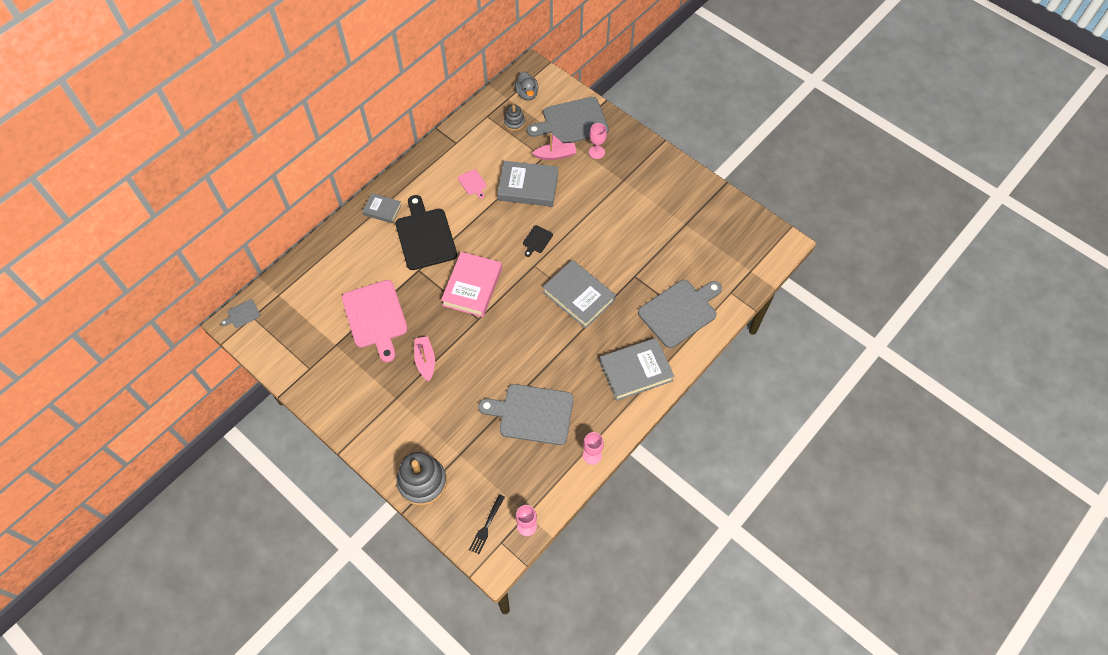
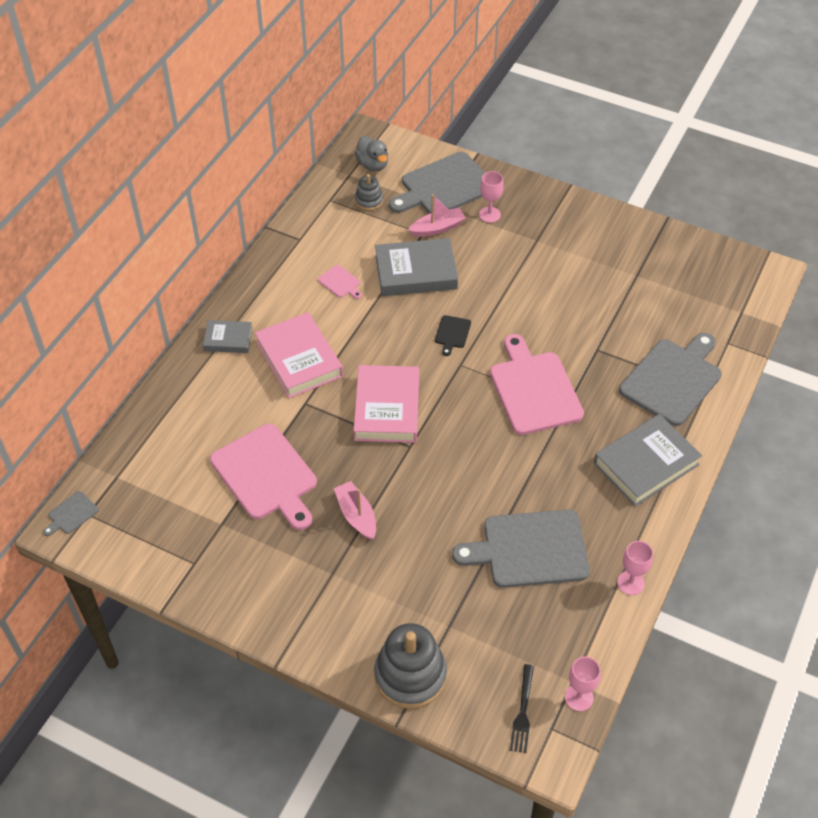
camera: 15 degrees left, 10 degrees down
(425, 236) = (299, 359): black cutting board -> pink book
(578, 296) = (534, 389): grey book -> pink cutting board

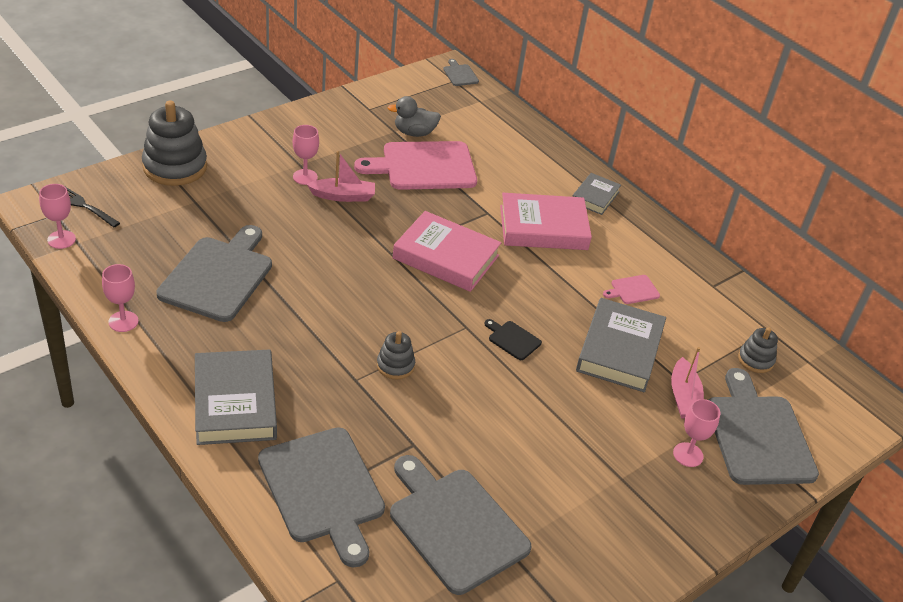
camera: 110 degrees right, 10 degrees down
(349, 559) = (305, 177): none -> pink goblet
(373, 165) = (820, 388): grey duck -> grey duck (414, 133)
(534, 389) = (395, 365): pink cutting board -> grey stacking toy
(641, 305) = (455, 525): none -> grey cutting board

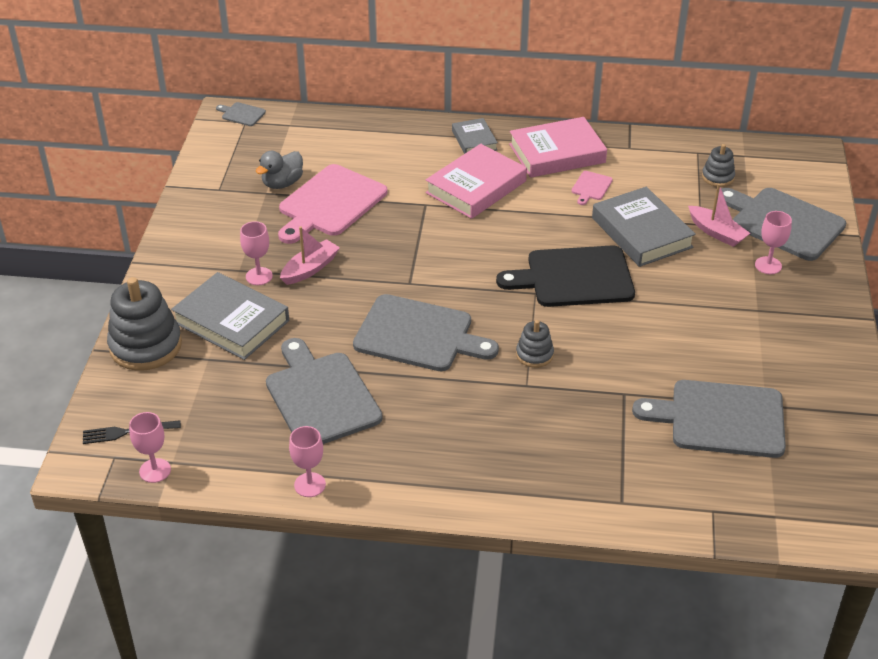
camera: 40 degrees left, 0 degrees up
(235, 402) = (478, 467): grey book -> grey book (231, 322)
(323, 490) = (620, 469): grey cutting board -> grey cutting board (419, 335)
(446, 257) = (448, 256): pink book -> pink book (557, 153)
(512, 339) = (574, 277): black cutting board -> black cutting board, size x2.33

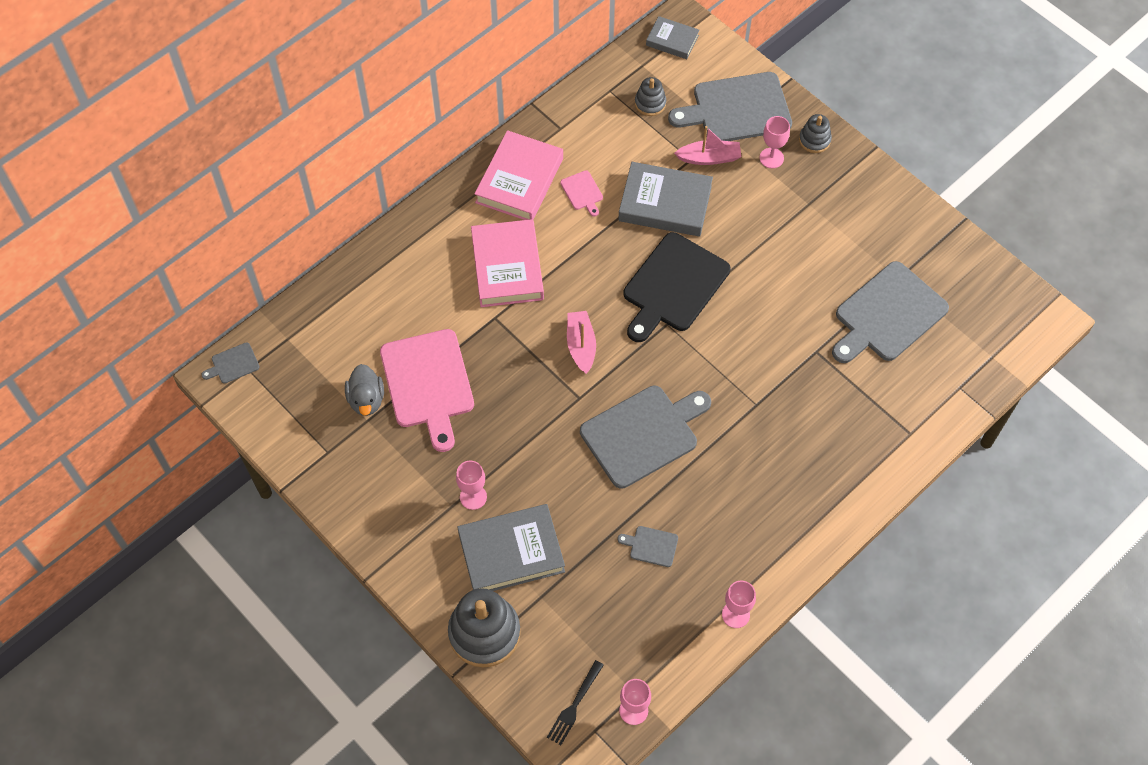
camera: 50 degrees left, 20 degrees up
(310, 269) = (498, 454): pink boat -> pink boat (581, 345)
(321, 396) = (651, 546): grey cutting board -> grey cutting board, size x0.43
(474, 140) = (446, 222): grey book -> grey book (672, 40)
(534, 354) = (730, 375): grey stacking toy -> grey stacking toy (814, 140)

